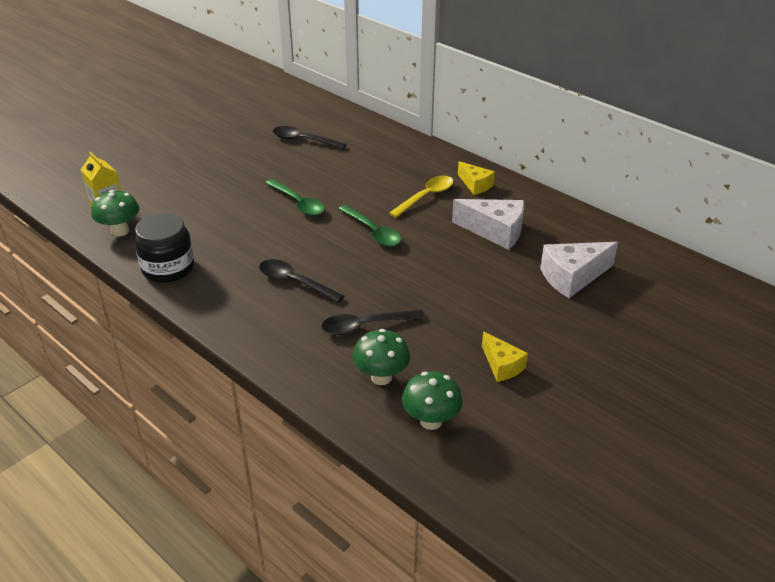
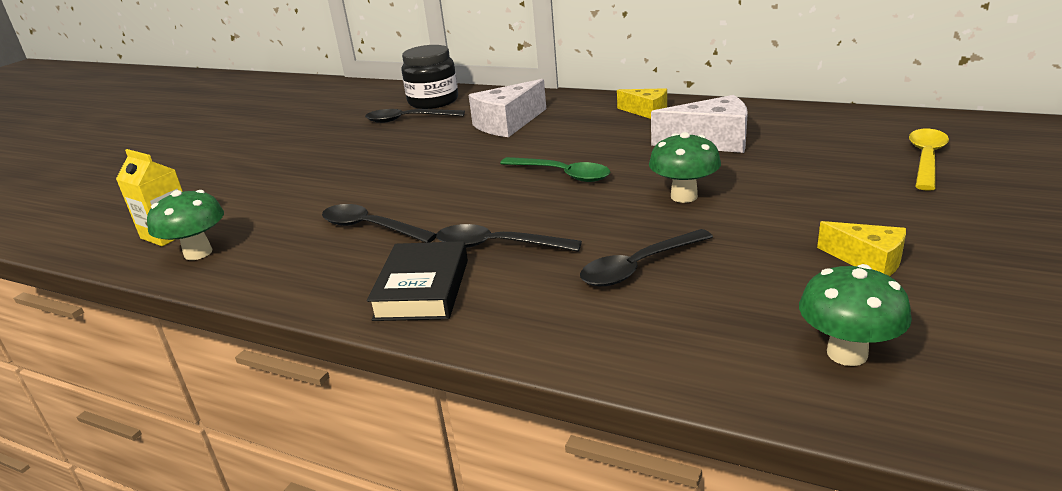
camera: 15 degrees left, 10 degrees down
(168, 268) = (295, 276): black jar -> black jar (433, 101)
(228, 242) = (370, 228): none -> black spoon
(234, 302) = (422, 289): none -> black book
(298, 203) = (442, 171): green spoon -> none
(381, 377) = (718, 319): green mushroom -> green mushroom (684, 196)
(426, 197) = (598, 132): yellow spoon -> yellow spoon (926, 159)
(572, 277) = (846, 158): white cheese -> white cheese (508, 124)

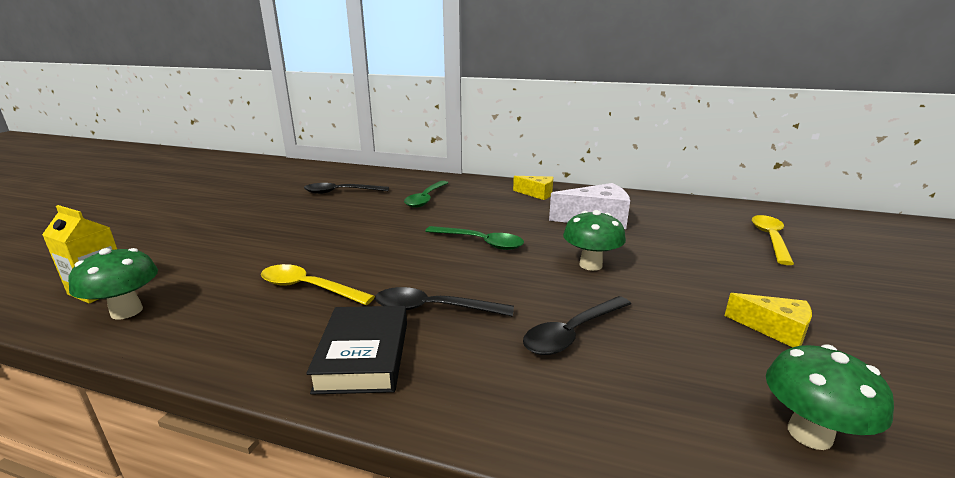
camera: 10 degrees left, 5 degrees down
(370, 228) = (308, 288): black spoon -> yellow spoon
(433, 101) = (361, 179): black jar -> none
(508, 124) = (426, 199): white cheese -> green spoon

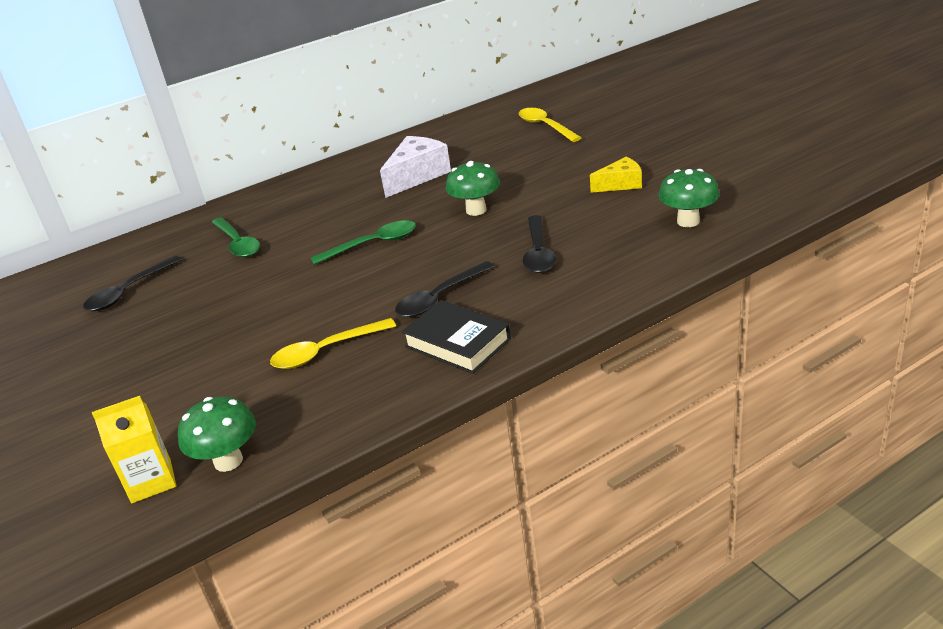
camera: 45 degrees left, 10 degrees up
(537, 194) = (327, 182): yellow cheese -> none

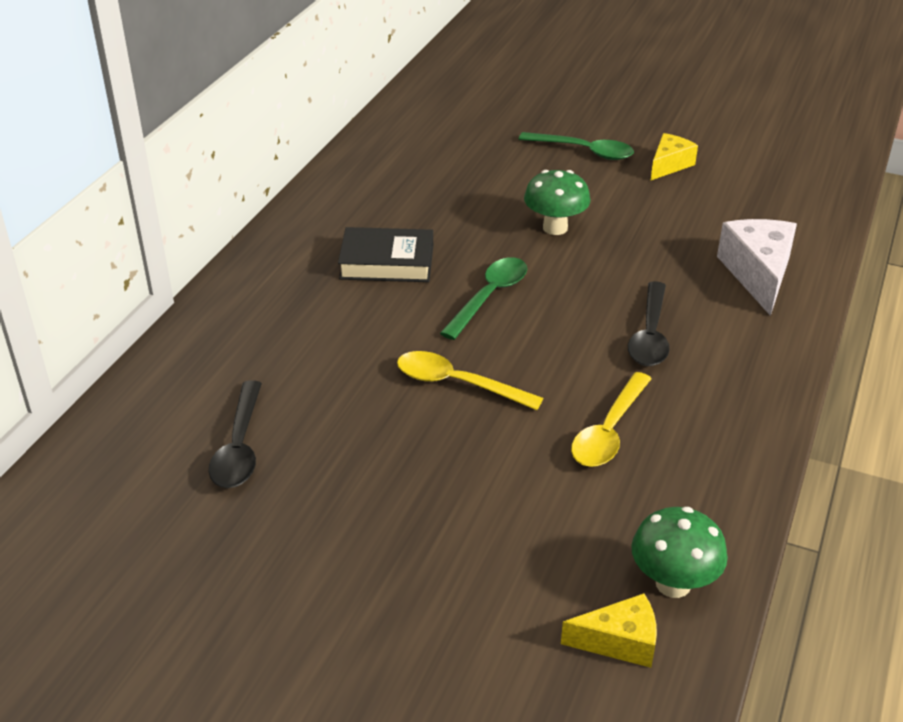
camera: 40 degrees left, 5 degrees up
(151, 481) = (619, 642): yellow carton -> yellow cheese
(237, 244) = (307, 342): green spoon -> green spoon (583, 151)
(417, 176) = (427, 202): white cheese -> white cheese (758, 274)
(457, 343) = (733, 376): black book -> black book (387, 262)
(538, 252) = (684, 258): black spoon -> none
(545, 126) = (500, 113): yellow spoon -> yellow spoon (458, 384)
(688, 221) = (782, 191): green mushroom -> none

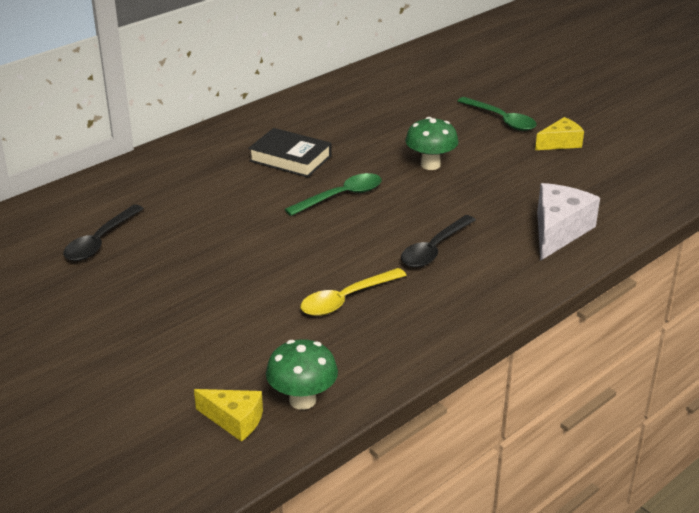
camera: 25 degrees right, 5 degrees down
(458, 384) = (270, 243): yellow spoon -> none

